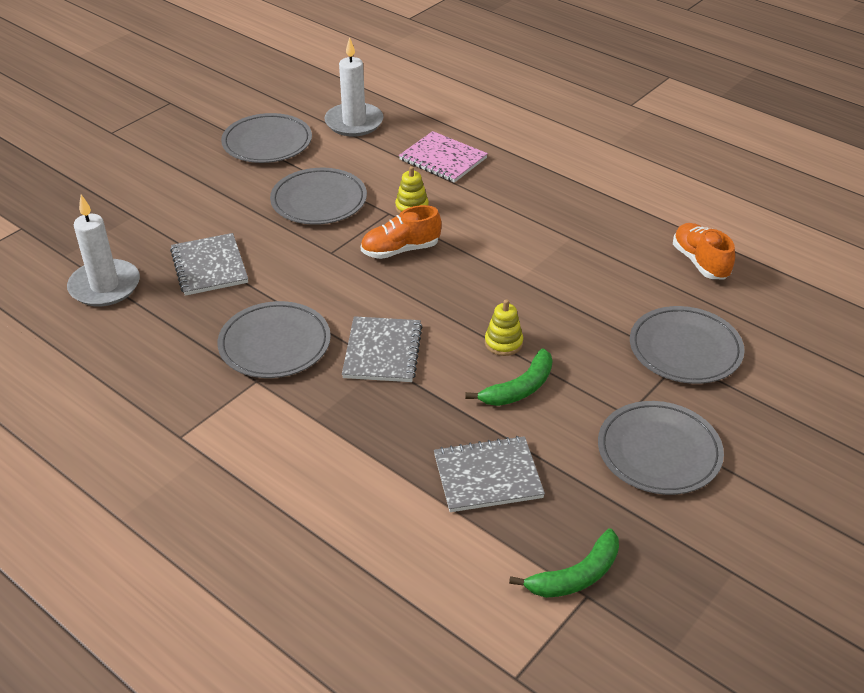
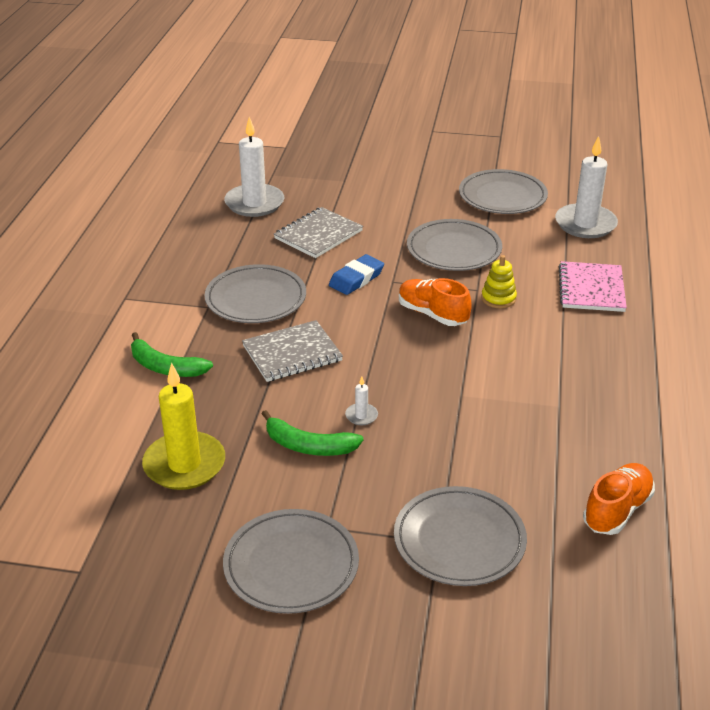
camera: 60 degrees right, 5 degrees down
(306, 271) = (356, 279): none -> blue eraser
(487, 476) = (184, 464): grey notebook -> yellow candle
(503, 343) = (361, 416): yellow stacking toy -> white candle
(576, 575) = (99, 557): green banana -> green banana (166, 367)

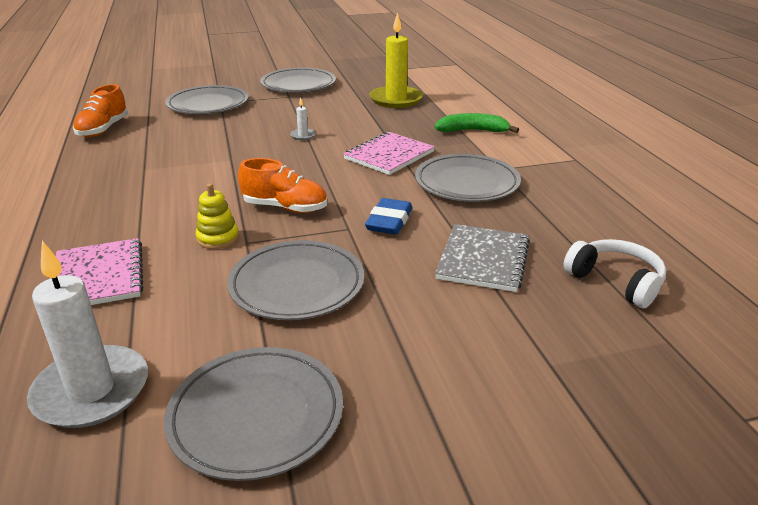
camera: 155 degrees right, 5 degrees down
(254, 203) = (615, 281): white candle -> white headphones
(292, 353) = (389, 155): grey notebook -> pink notebook
(309, 446) = (327, 118): green banana -> none

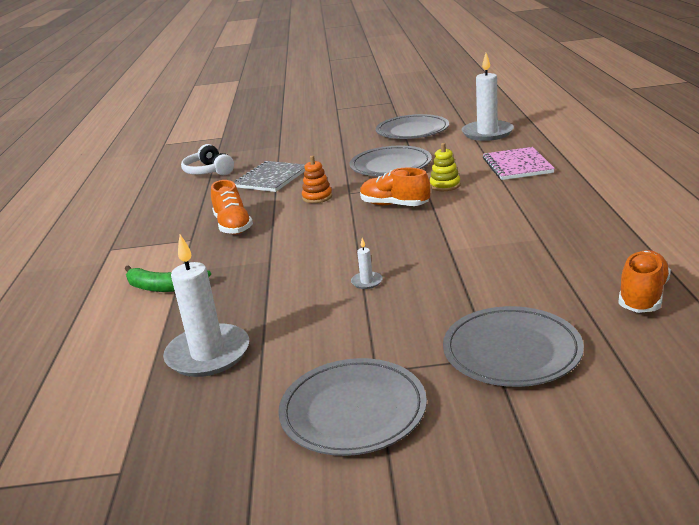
camera: 165 degrees left, 5 degrees down
(389, 155) = (281, 254): pink notebook -> none
(389, 221) = (317, 197): blue eraser -> orange stacking toy
(396, 99) = (208, 354): yellow candle -> white candle
(467, 183) = (233, 226): grey plate -> orange shoe

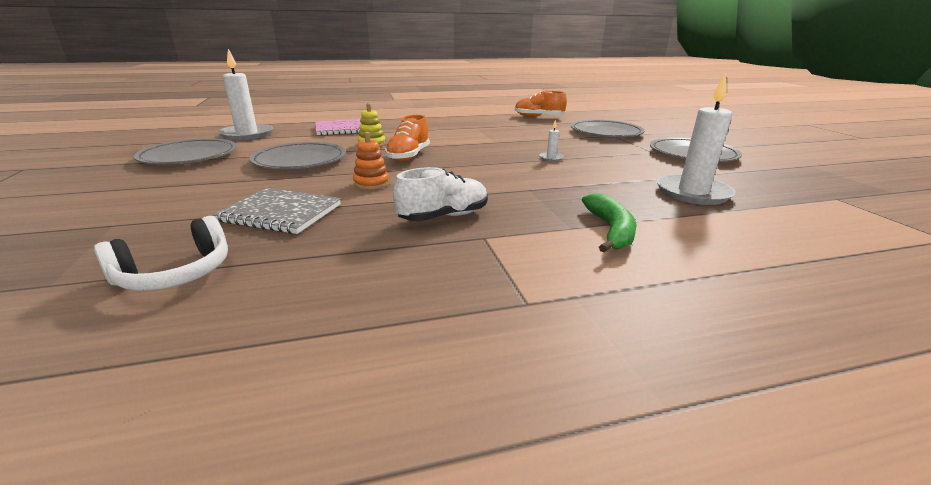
camera: 105 degrees left, 0 degrees up
(233, 226) = (443, 216): orange shoe -> white shoe

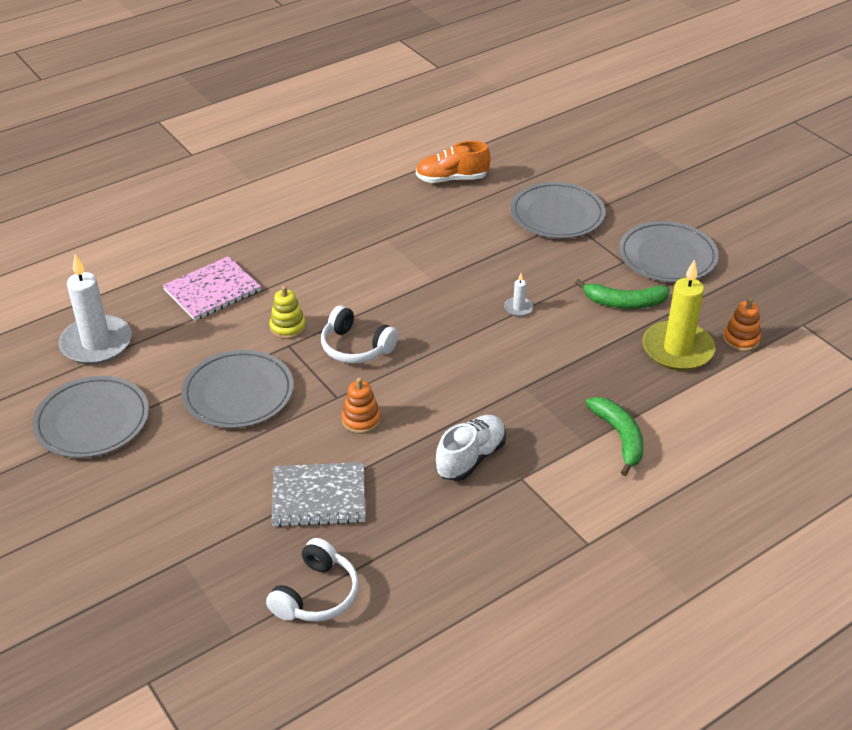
camera: 20 degrees left, 15 degrees up
(408, 156) = (356, 347): orange shoe -> white headphones
(646, 167) = (624, 303): none -> green banana
(693, 193) = (677, 349): white candle -> yellow candle
(764, 197) = (741, 339): none -> orange stacking toy

